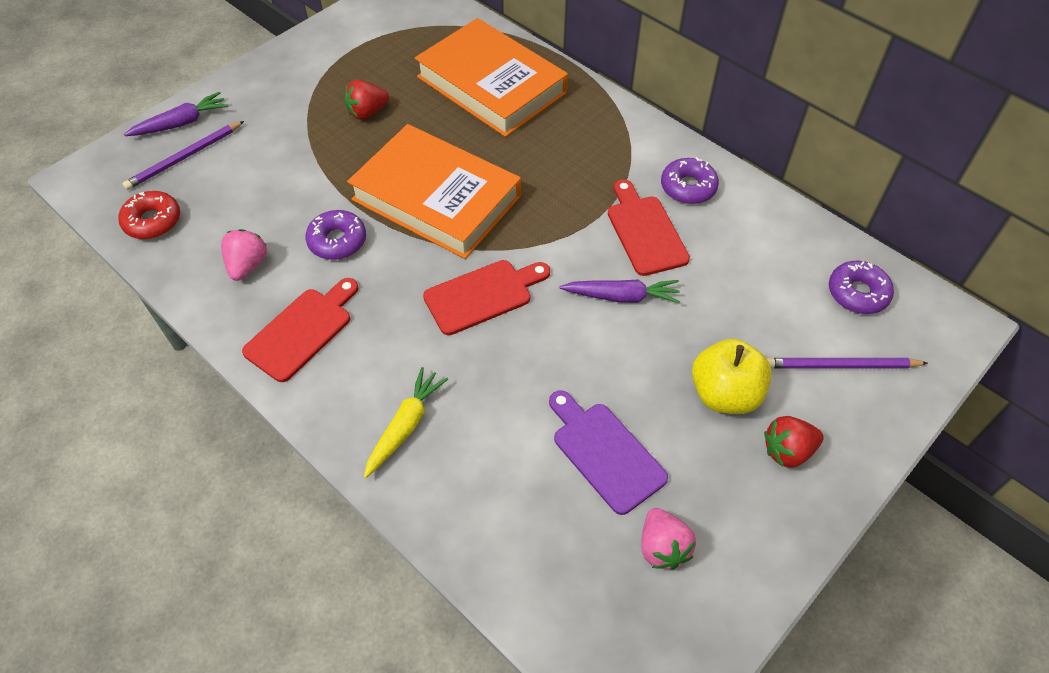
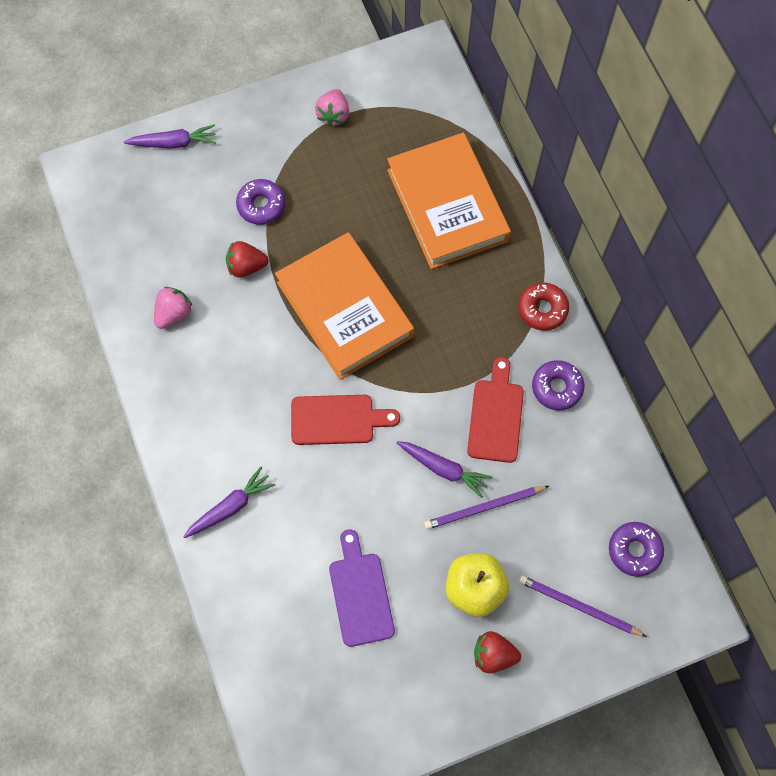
camera: 25 degrees right, 15 degrees up
(152, 221) = (118, 239): red donut -> red donut (542, 309)
(184, 158) = (164, 182): purple pencil -> purple pencil (484, 508)
(302, 331) = (191, 392): red cutting board -> none
(337, 241) = (249, 319): purple donut -> purple donut (261, 205)
(367, 112) = (328, 194): red strawberry -> red strawberry (246, 266)
(405, 426) = (230, 506): yellow carrot -> purple carrot
(662, 547) = (362, 682): pink strawberry -> pink strawberry (333, 115)

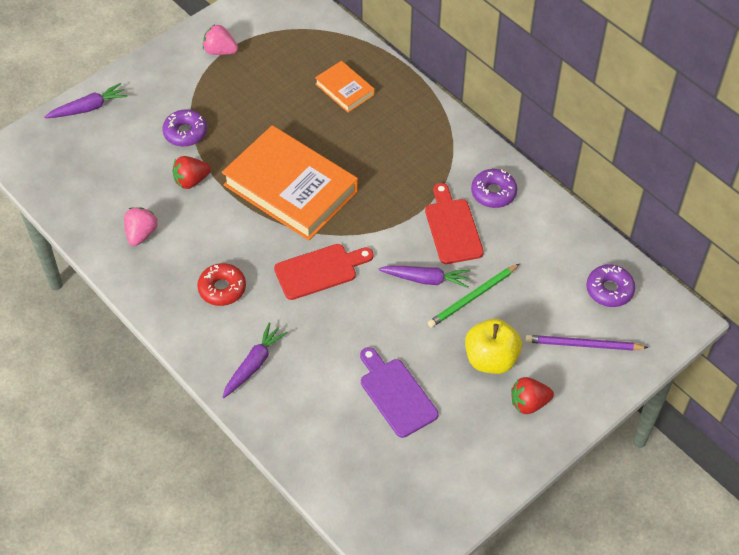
camera: 20 degrees left, 15 degrees down
(333, 115) = (220, 51): pink strawberry -> pink strawberry turned 120 degrees clockwise
(447, 205) = (344, 89): orange book -> orange book, size x0.48
(484, 508) = (472, 297): purple pencil -> green pencil
(542, 309) = (456, 141): red donut -> red donut (222, 289)

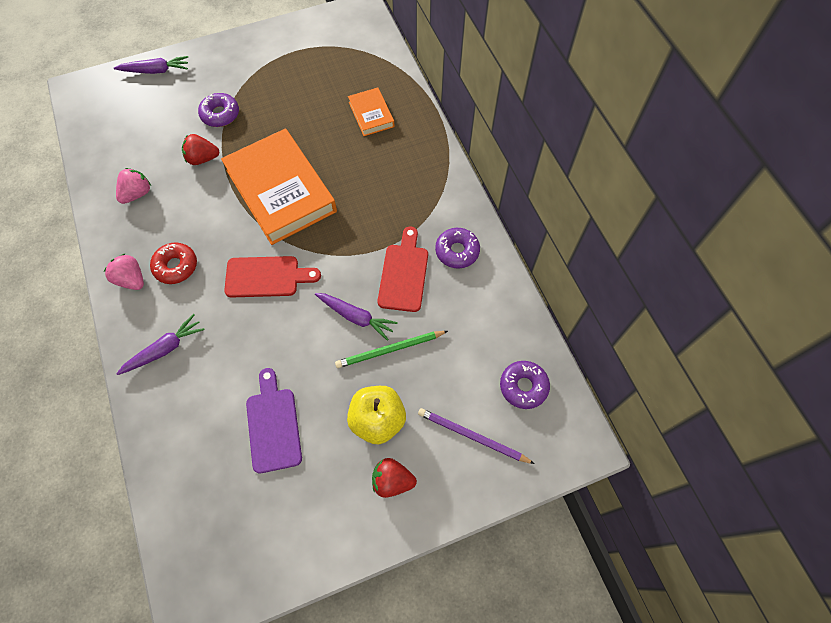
camera: 20 degrees right, 10 degrees up
(220, 51) = (285, 51): pink strawberry -> pink strawberry (131, 279)

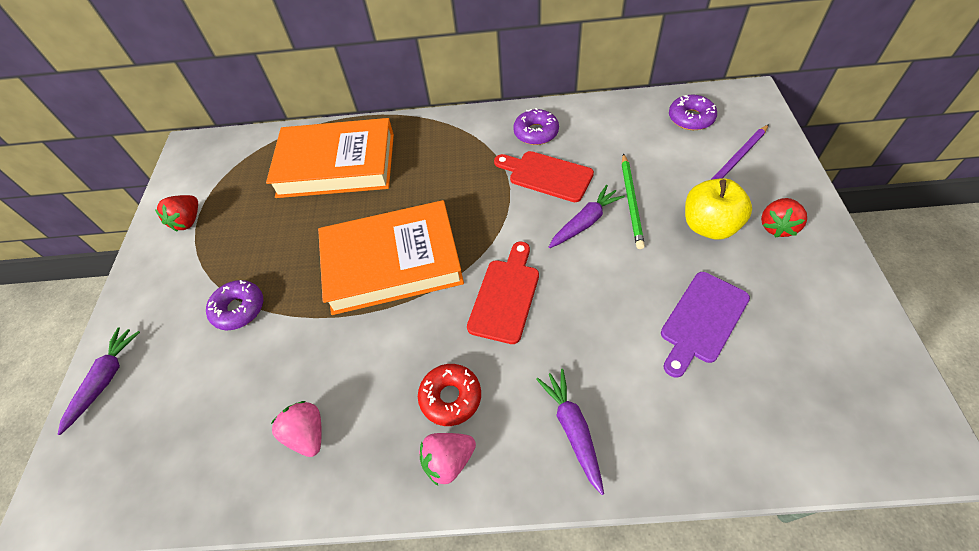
camera: 65 degrees left, 10 degrees down
(202, 158) = (296, 340): red strawberry -> red strawberry (188, 221)
(273, 425) = (702, 320): purple cutting board -> purple cutting board turned 60 degrees counterclockwise
(371, 114) = (336, 165): orange book -> orange book, size x2.09

